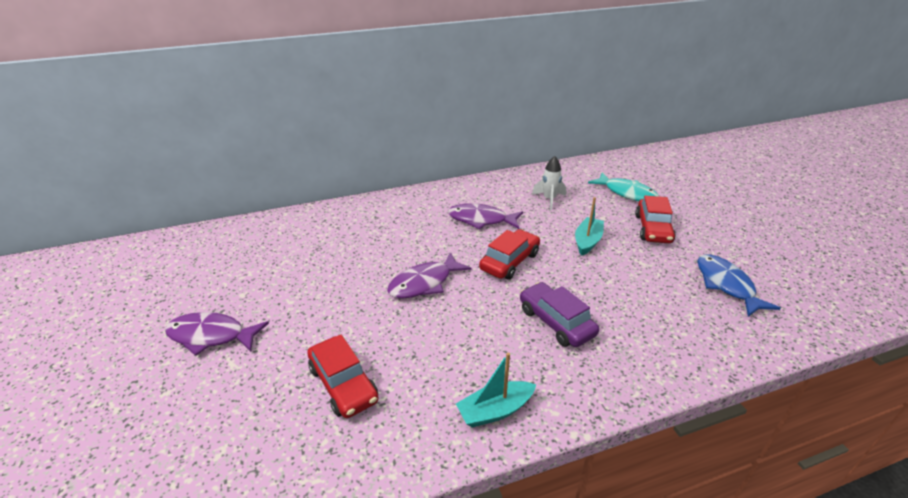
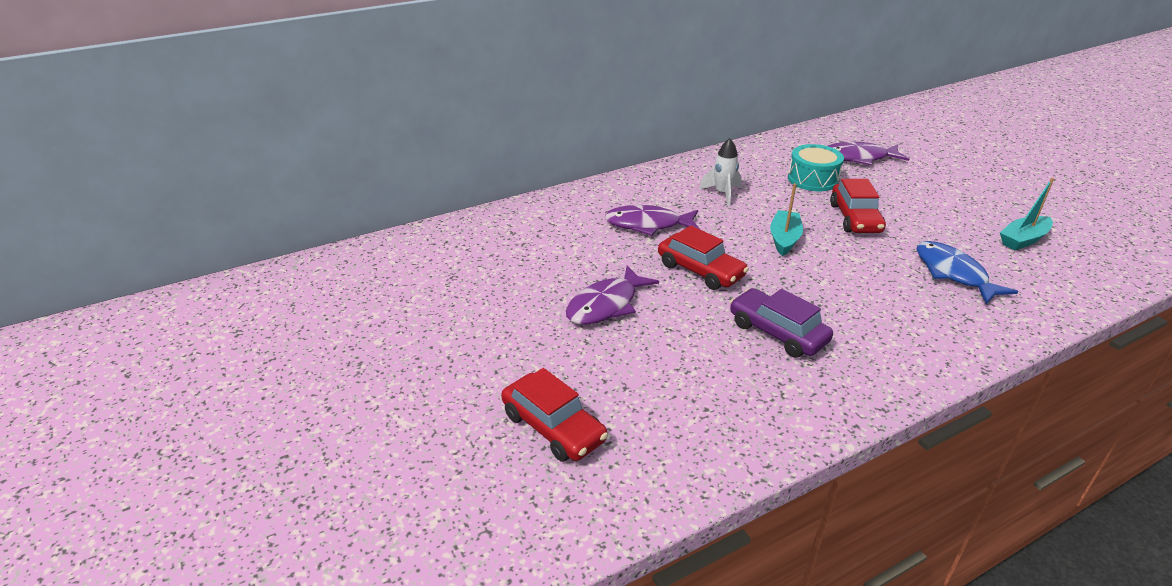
camera: 10 degrees left, 0 degrees up
(211, 336) = (360, 393): purple fish -> purple fish (859, 158)
(495, 410) = (741, 433): turquoise boat -> turquoise boat (1023, 240)
(510, 261) = (700, 270): red car -> red car turned 105 degrees clockwise
(627, 193) = (812, 179): turquoise fish -> turquoise drum

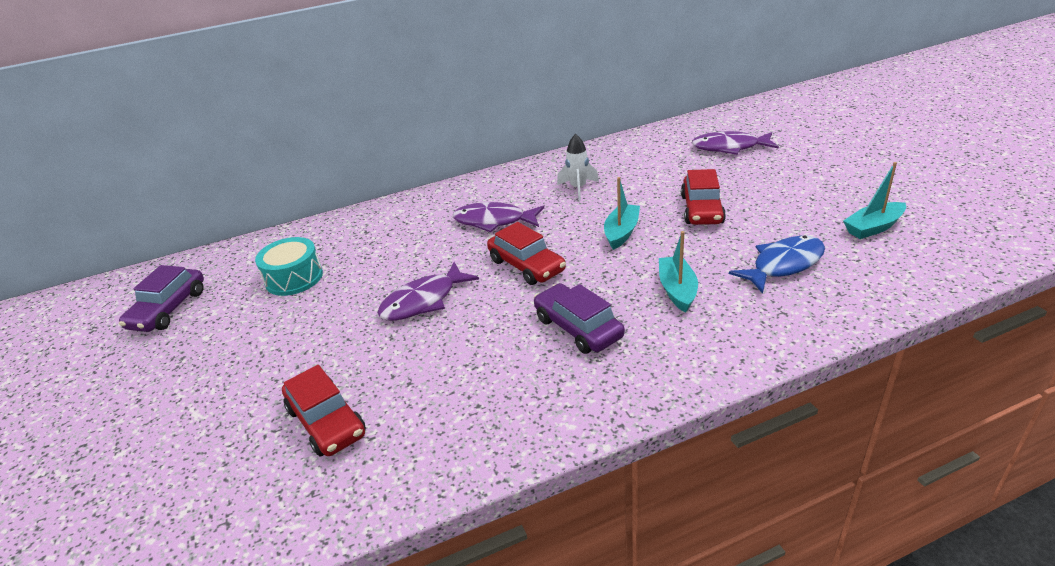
camera: 10 degrees right, 0 degrees up
(320, 311) = (168, 309): none -> purple car
(812, 179) = (674, 171): turquoise drum -> turquoise drum (294, 278)
(861, 297) = (677, 290): none -> turquoise boat
(953, 273) = (783, 265): blue fish -> blue fish turned 75 degrees clockwise

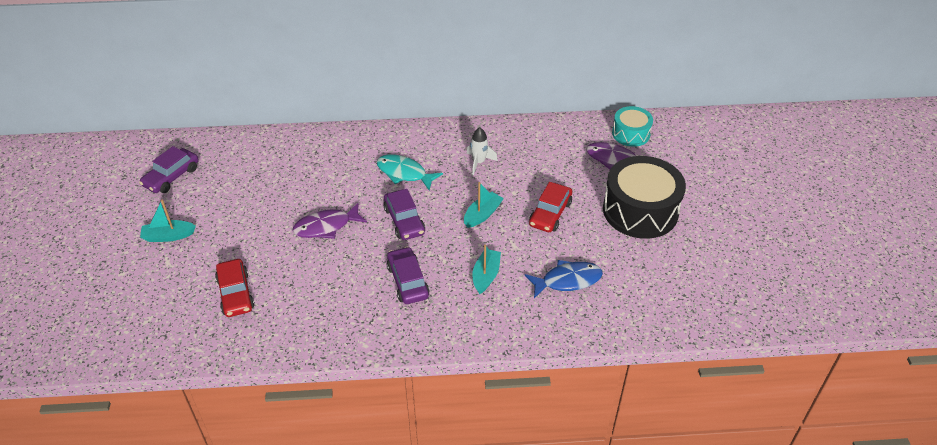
camera: 15 degrees right, 10 degrees up
(294, 278) = (255, 178): turquoise drum -> turquoise drum (631, 134)
(493, 221) = (404, 173): purple fish -> turquoise fish
(526, 265) = (404, 221): red car -> purple car
(800, 179) = (640, 211): none -> black drum
(873, 227) = (652, 272): turquoise boat -> turquoise boat (168, 236)

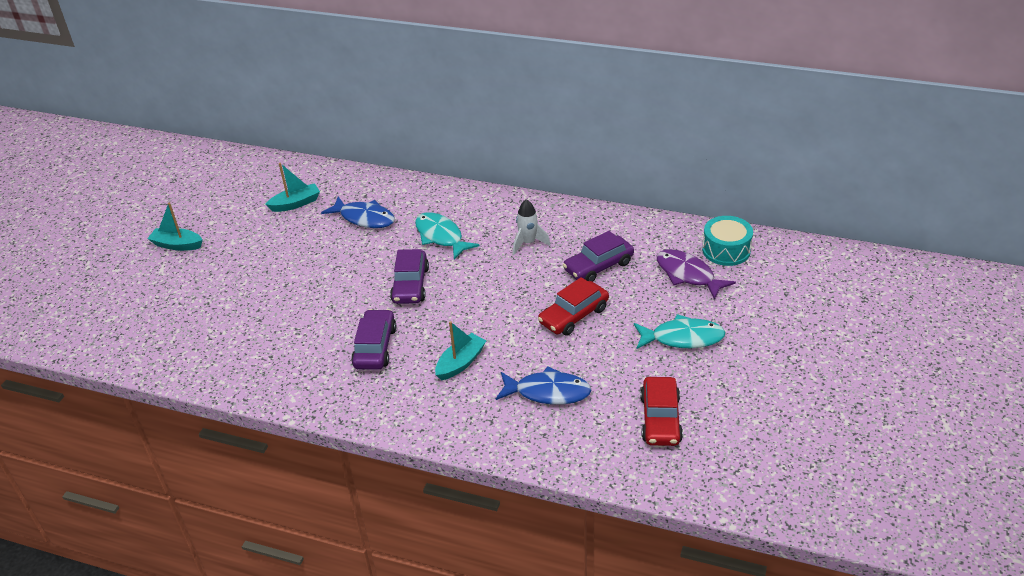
camera: 25 degrees right, 5 degrees down
(171, 177) = (214, 190): purple car -> purple car (598, 266)
(235, 294) = (203, 315): red car -> red car (660, 419)
(326, 226) = (328, 272): purple fish -> none
(328, 172) = (364, 218): none -> blue fish
(482, 215) = (497, 298): turquoise boat -> turquoise boat (296, 204)
(640, 211) = (682, 338): black drum -> turquoise fish

